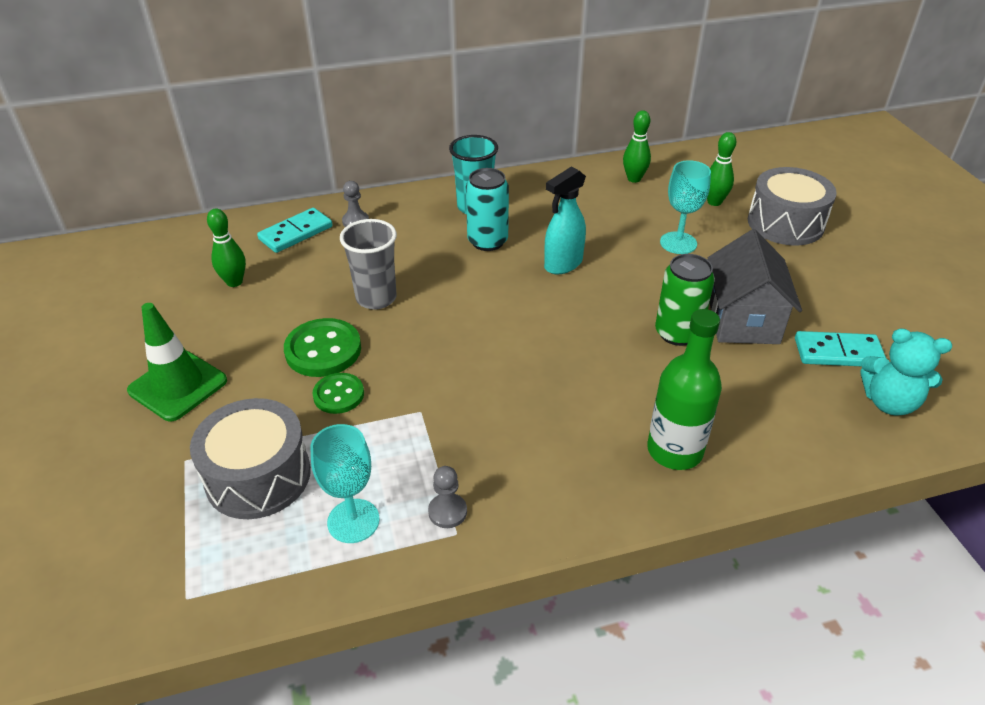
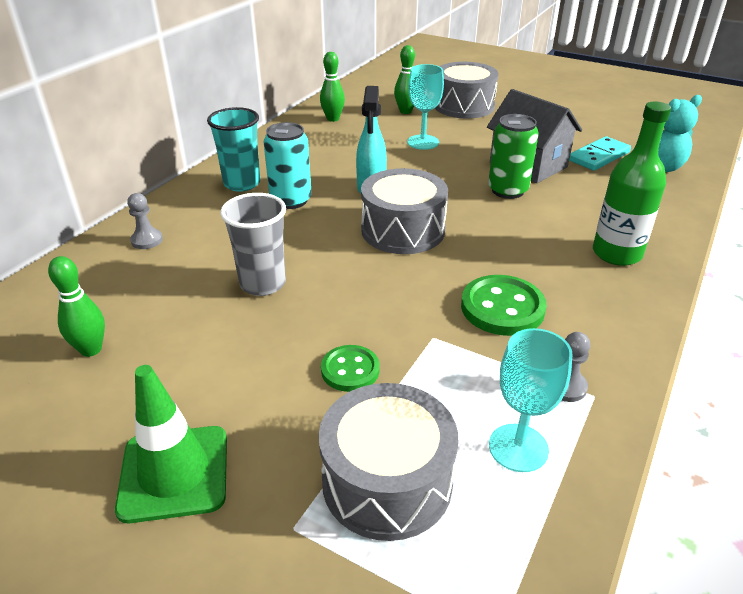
camera: 45 degrees left, 5 degrees down
(296, 233) = (96, 277): turquoise domino -> none
(323, 350) = (279, 347): green button -> green button (502, 308)
(529, 316) = (403, 230): none -> grey drum

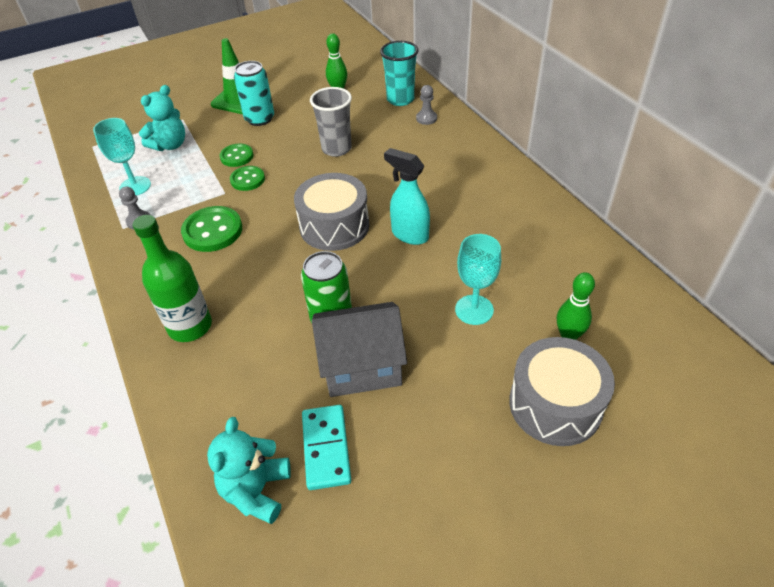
camera: 125 degrees right, 10 degrees up
(242, 183) = (474, 171): turquoise cup -> turquoise cup (400, 99)
(291, 200) = (426, 187): turquoise can -> turquoise can (259, 119)
(333, 119) = (580, 266): green bowling pin -> none
(387, 481) = (170, 145): grey drum -> turquoise teddy bear
(390, 330) = (247, 179): none -> green button

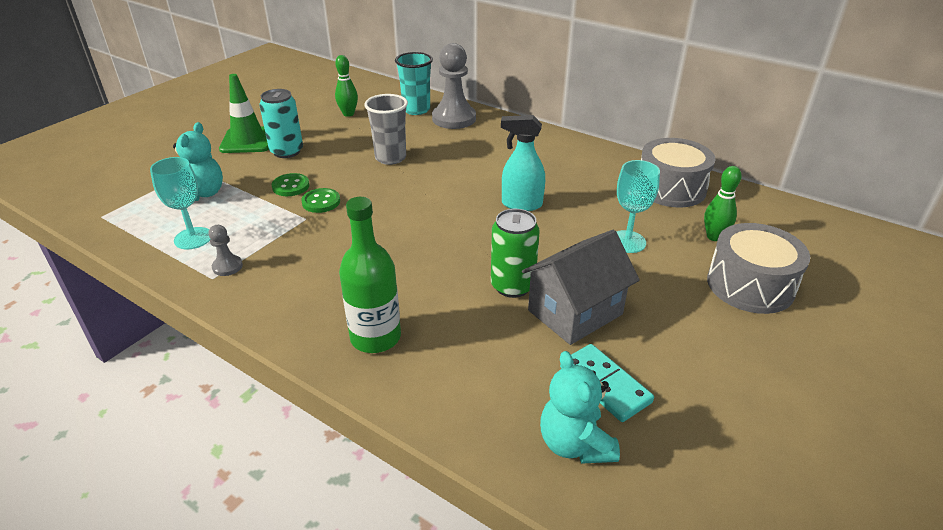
camera: 30 degrees left, 10 degrees down
(212, 231) = (323, 252): green button -> none
(334, 226) = (446, 216): grey drum -> grey drum (671, 188)
(426, 118) = (454, 119): grey pawn -> grey pawn, size x2.12

